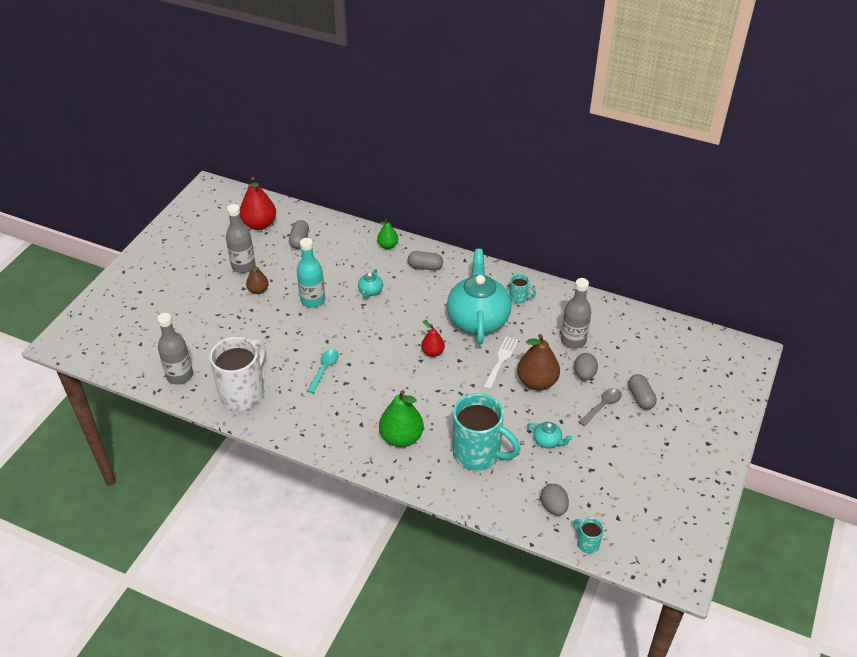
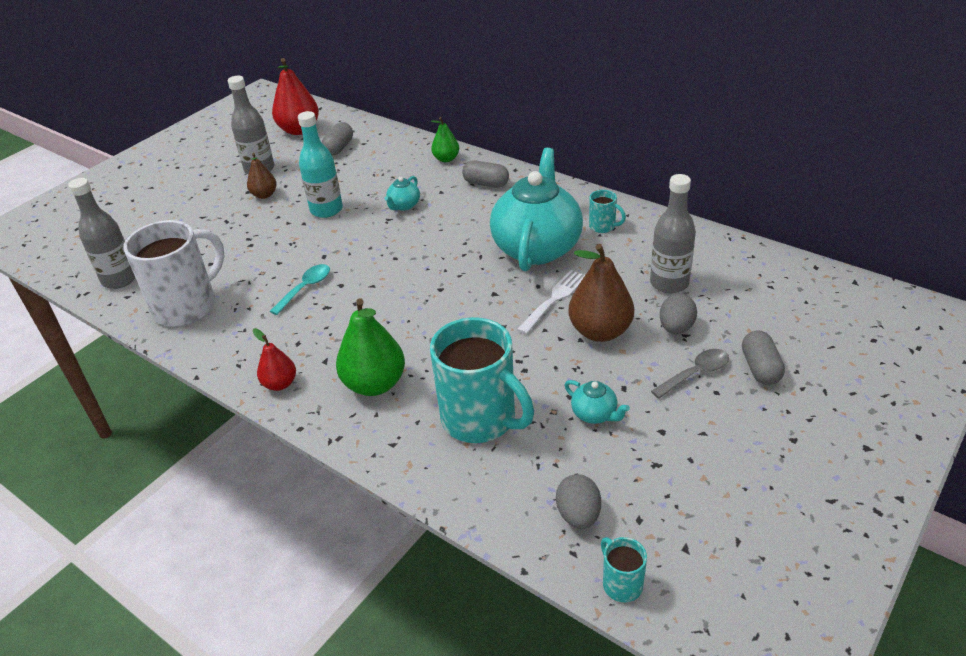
camera: 15 degrees right, 5 degrees down
(432, 352) = (460, 281): red pear -> red pear (280, 384)

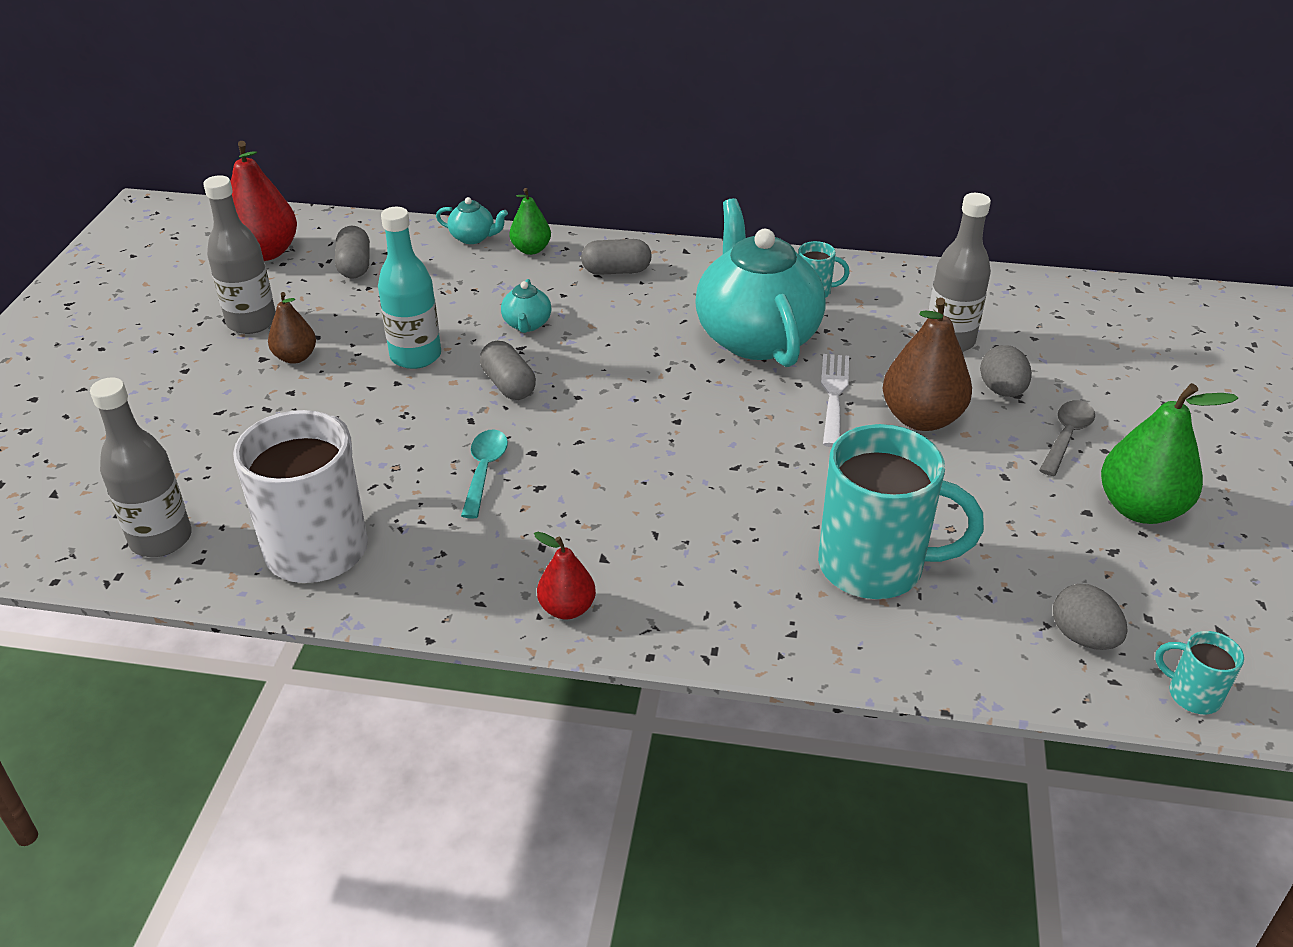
camera: 30 degrees left, 0 degrees up
(374, 384) = (700, 567): green pear -> green pear (1140, 508)
(595, 414) = (1000, 517): turquoise teapot -> turquoise teapot (473, 238)
(760, 368) = (1126, 410): grey capsule -> grey capsule (508, 385)

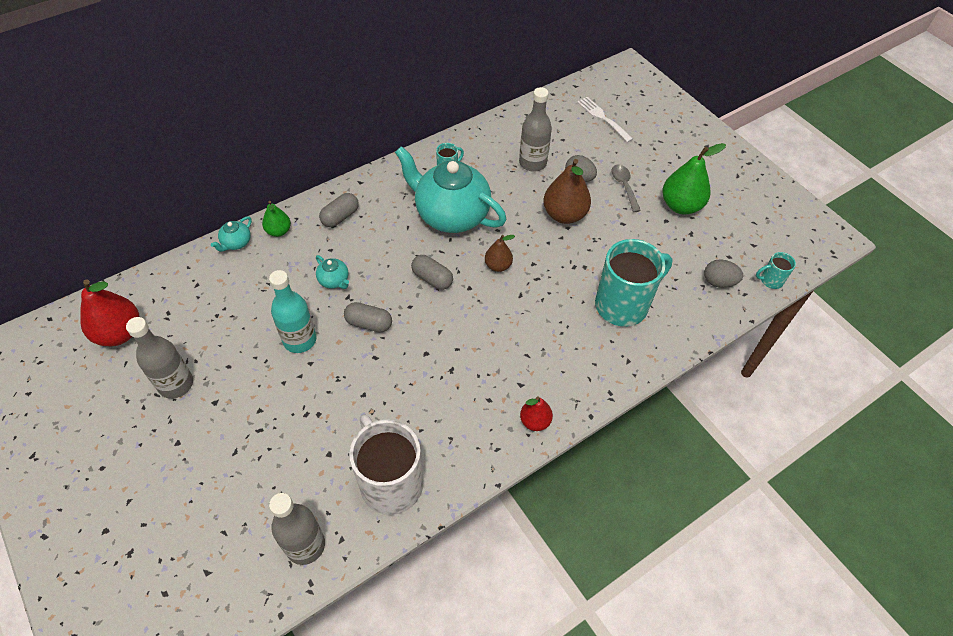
camera: 45 degrees left, 15 degrees up
(295, 357) = (233, 388): brown pear -> brown pear (498, 266)
(355, 266) = (189, 306): grey capsule -> grey capsule (432, 278)
(473, 238) = (236, 243): turquoise teapot -> turquoise teapot turned 150 degrees clockwise
(484, 471) = (416, 380): turquoise spoon -> none
(834, 395) = (518, 226): white fork -> white fork (603, 118)

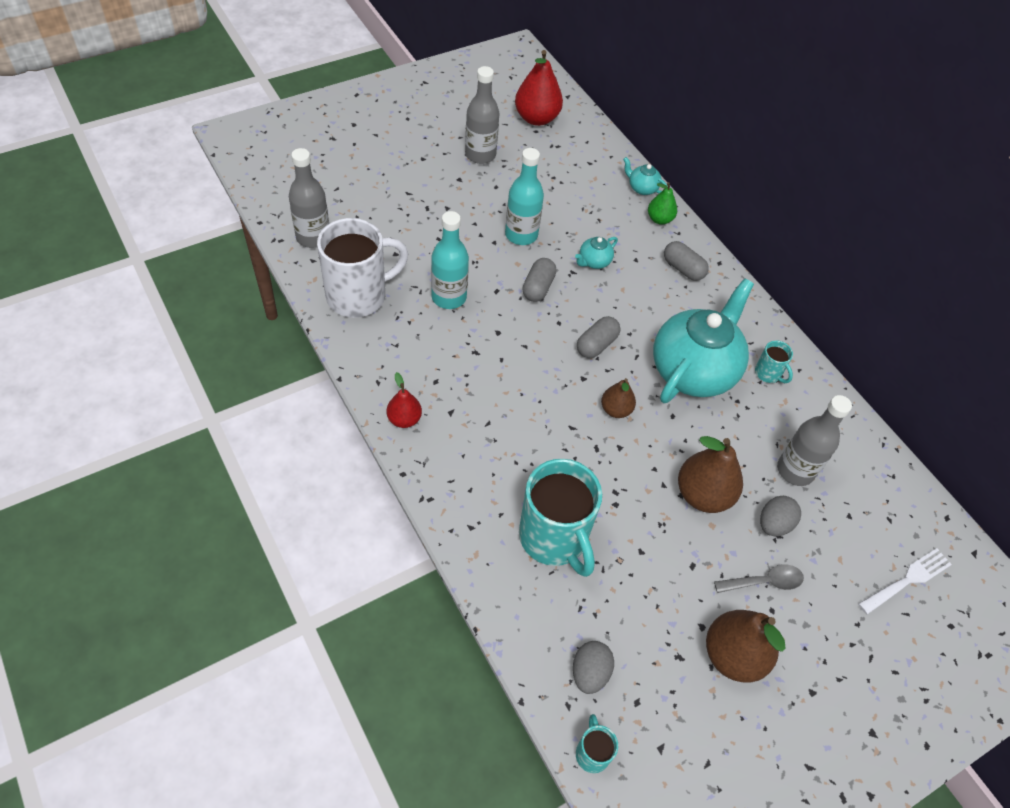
camera: 90 degrees right, 0 degrees up
(386, 397) = (449, 297): none -> turquoise bottle
(681, 206) = (733, 655): green pear -> brown pear

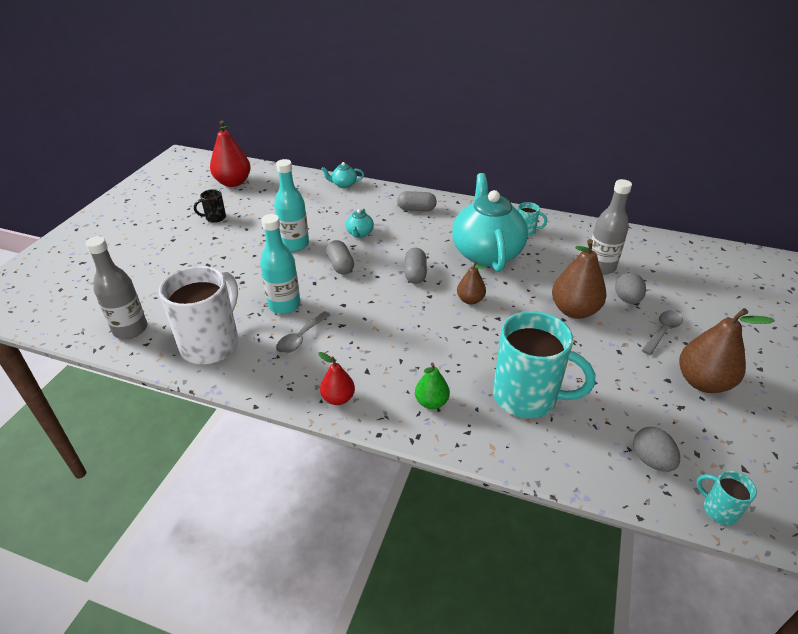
camera: 35 degrees left, 15 degrees down
(430, 341) = (301, 338): none -> grey spoon
(480, 155) = (215, 218): grey bottle -> black mug
(659, 219) = (373, 193): green pear -> green pear (431, 402)
(907, 580) = (717, 281): white fork -> none

